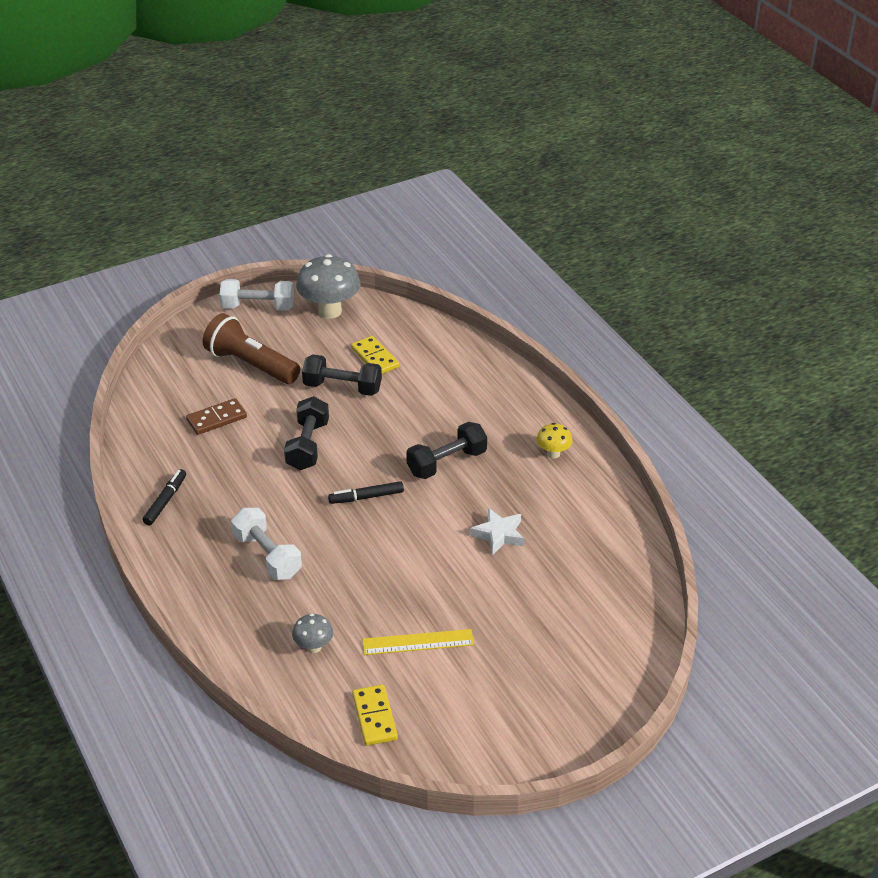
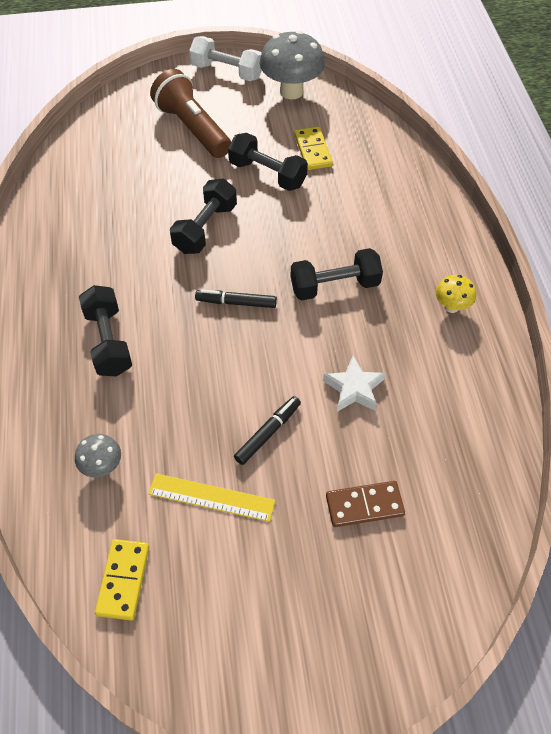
camera: 20 degrees right, 15 degrees up
(165, 501) = (44, 251): black marker -> black marker (268, 433)
(216, 419) = (134, 176): brown domino -> brown domino (364, 505)
(267, 556) = (108, 342): white dumbbell -> black dumbbell

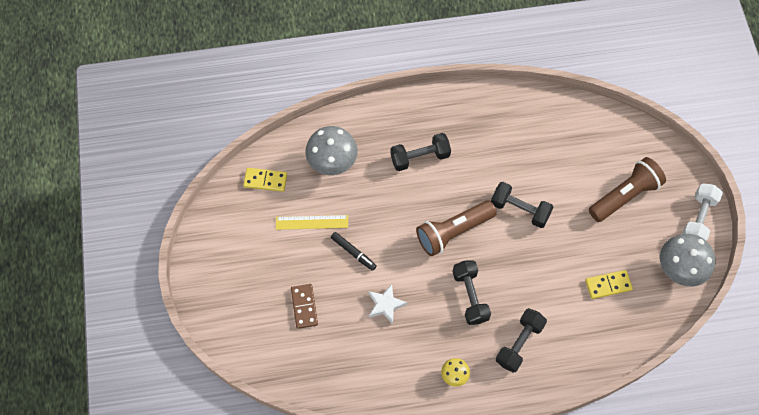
camera: 90 degrees right, 10 degrees up
(102, 467) = (332, 163): grey mushroom -> grey mushroom, size x1.96
(211, 497) = (312, 222): yellow ruler -> yellow ruler turned 75 degrees clockwise
(236, 302) = (453, 232): black marker -> brown flashlight
(267, 174) = (578, 251): black dumbbell -> black dumbbell (519, 343)

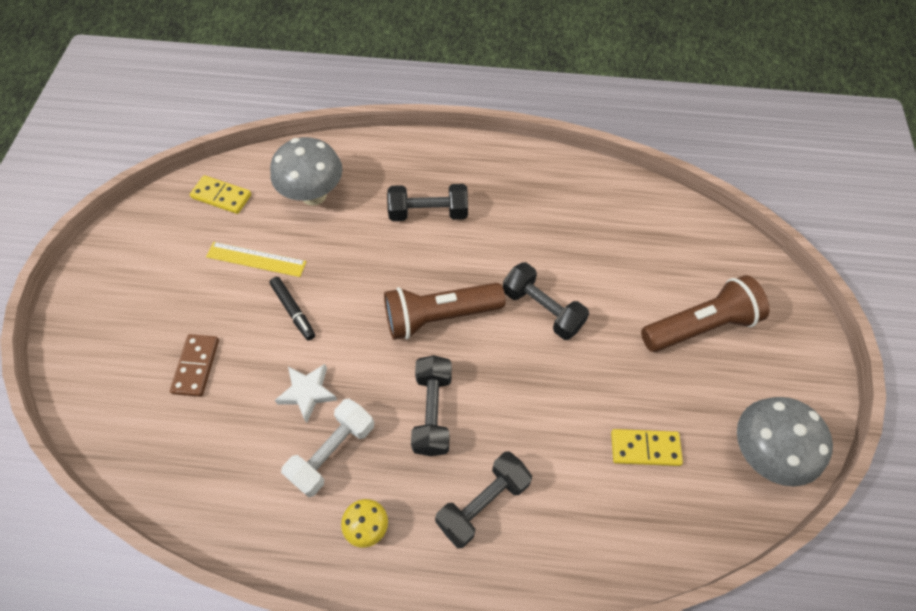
camera: 15 degrees right, 5 degrees down
(698, 218) = (806, 384): white dumbbell -> white dumbbell (332, 452)

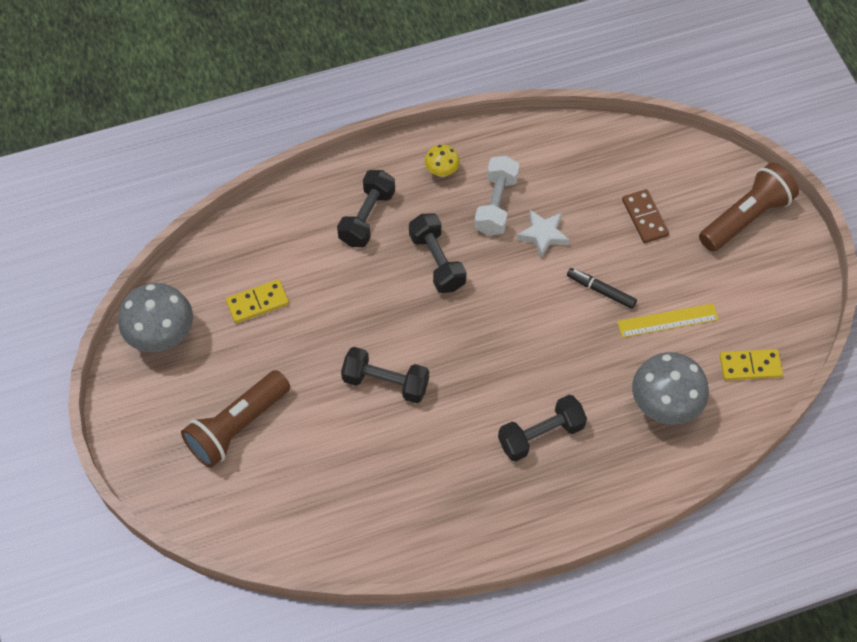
camera: 155 degrees right, 0 degrees up
(439, 316) = (473, 338): brown flashlight -> brown flashlight (745, 217)

